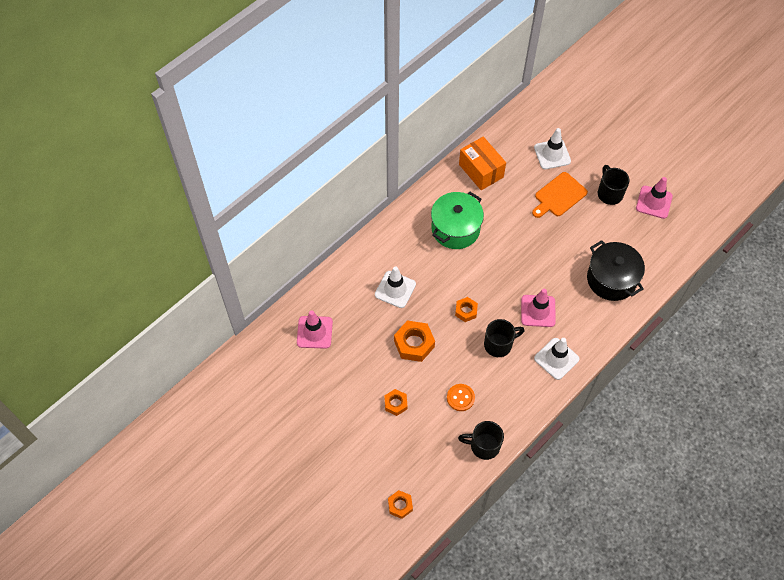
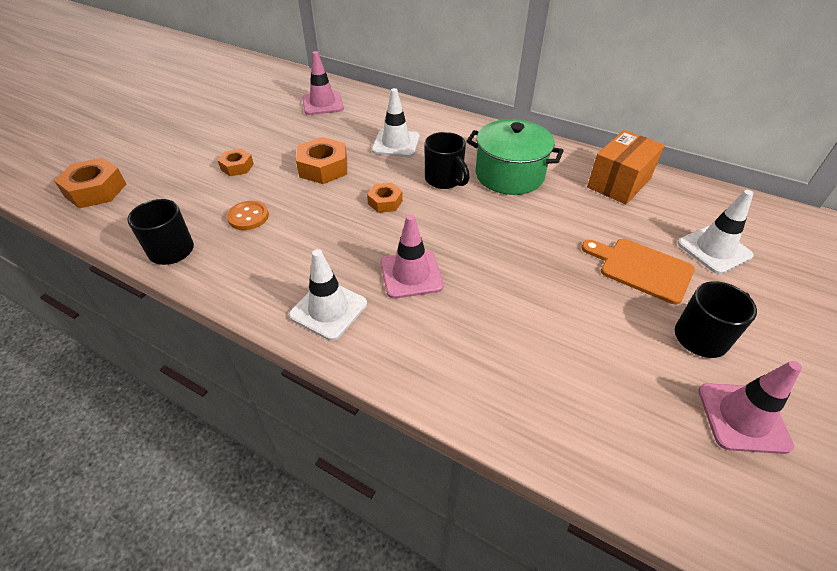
camera: 75 degrees right, 15 degrees down
(400, 505) = (96, 190): orange nut -> orange nut, size x1.67
(499, 344) = (340, 241): black mug -> black mug (444, 180)
(611, 279) = (516, 366): black pot -> none

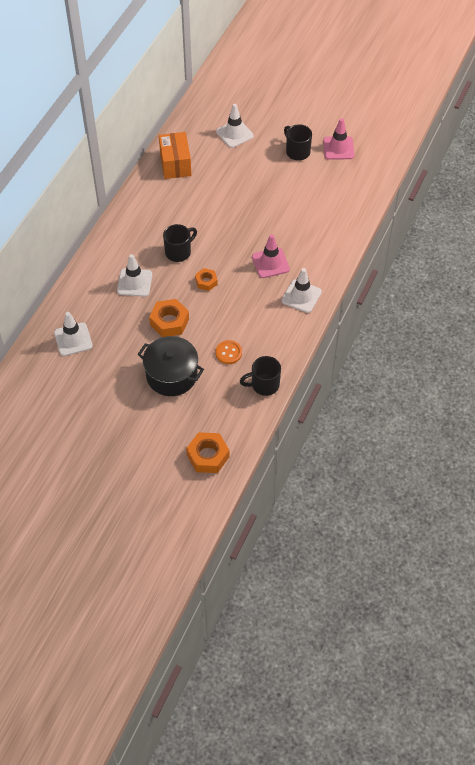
camera: 95 degrees left, 10 degrees up
(237, 167) = (171, 375): orange nut -> black pot
(322, 103) = (73, 339): pink traffic cone -> white traffic cone
(509, 175) = (171, 218): green pot -> none
(619, 183) = (175, 164): orange box -> orange box turned 45 degrees clockwise
(641, 269) = (253, 165): orange cutting board -> none

